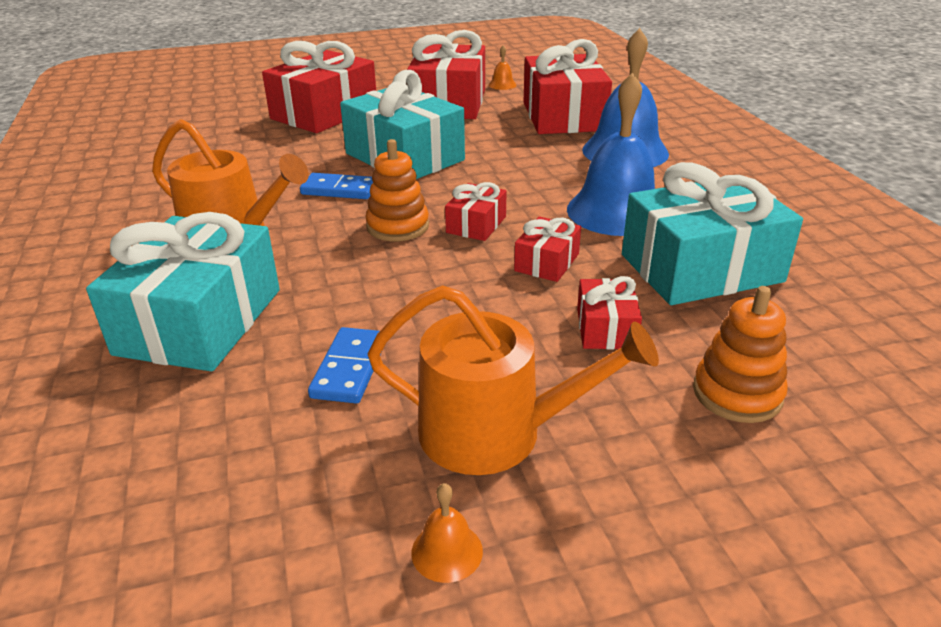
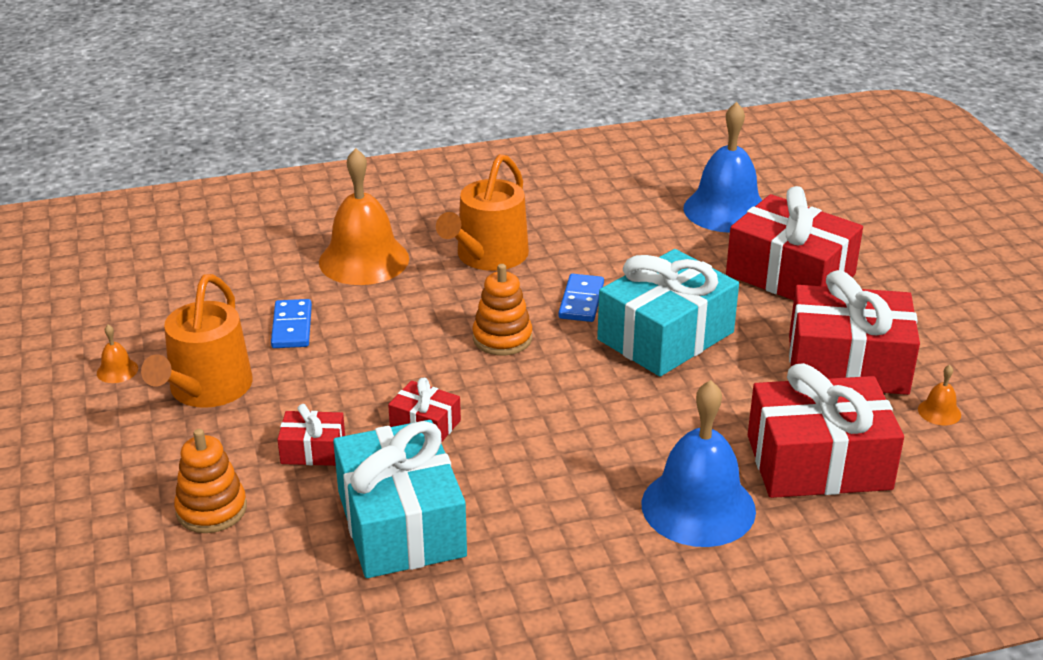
camera: 90 degrees right, 0 degrees up
(200, 321) = (364, 260): turquoise gift -> orange bell
(349, 368) = (292, 327): blue domino -> blue domino turned 75 degrees clockwise
(476, 224) = (503, 384): red gift -> none
(616, 211) = (528, 480): blue bell -> blue bell (726, 210)

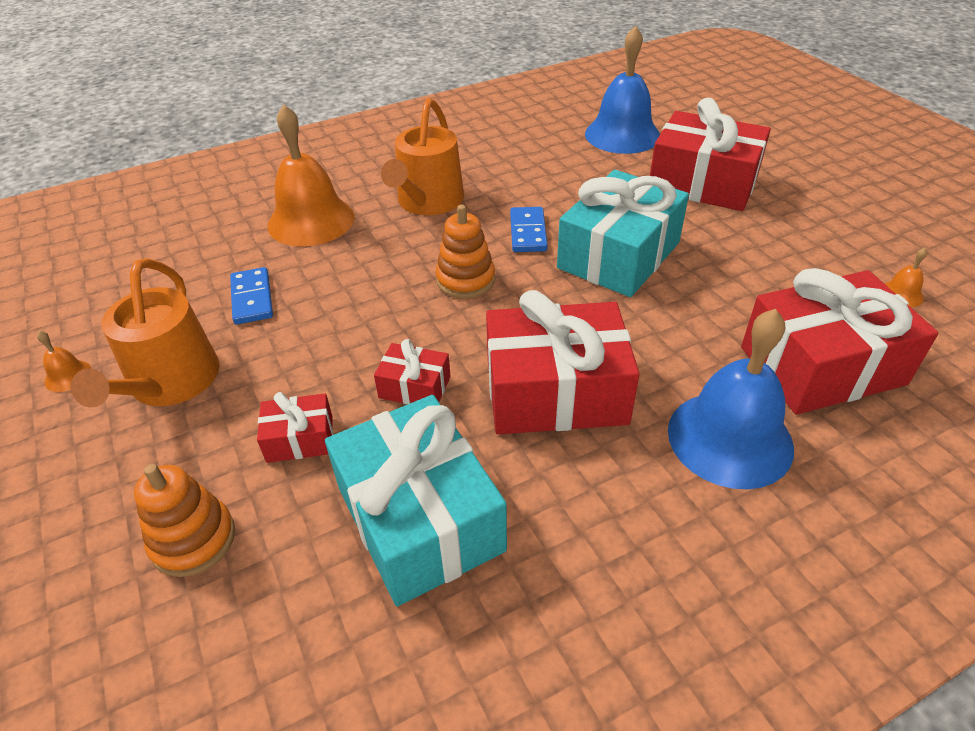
camera: 10 degrees left, 10 degrees up
(847, 364) = (794, 259): red gift -> red gift (555, 392)

